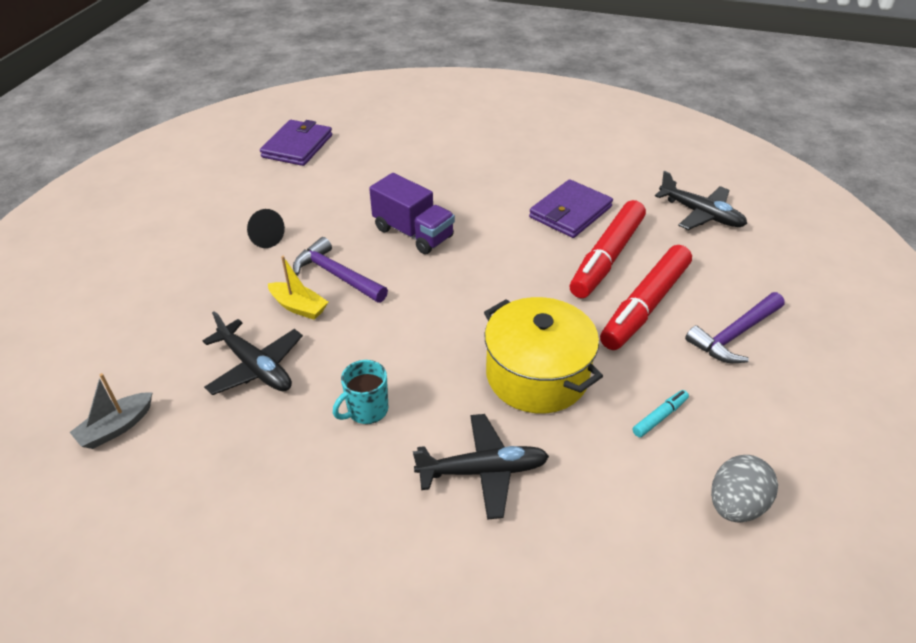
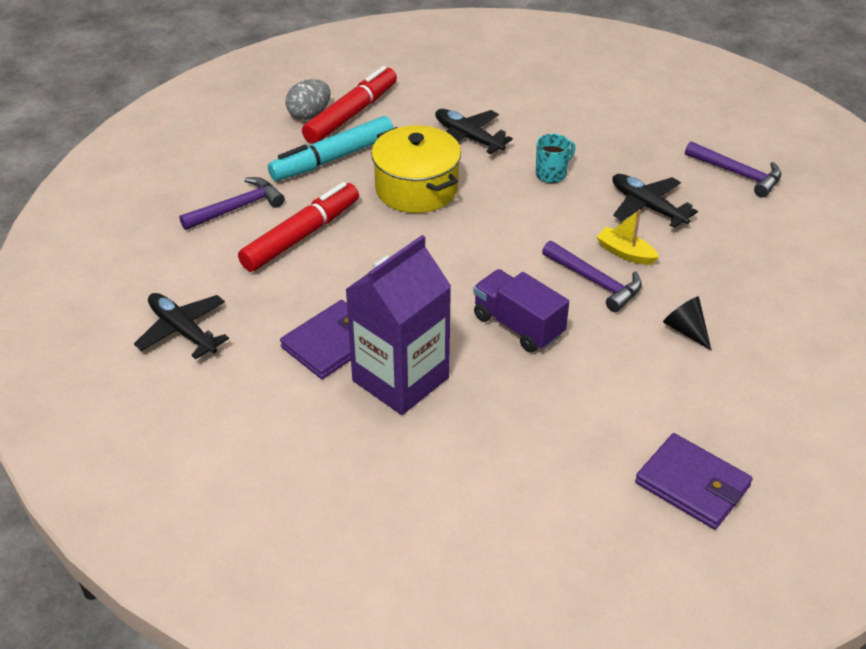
camera: 175 degrees left, 0 degrees up
(116, 427) = (737, 174): grey boat -> purple hammer
(297, 146) = (692, 484): purple wallet -> purple wallet turned 75 degrees counterclockwise
(483, 471) = (468, 138): black plane -> black plane turned 45 degrees clockwise
(506, 191) = (400, 379): none -> purple carton
(607, 257) = (315, 284): red marker -> red marker (351, 114)
(659, 417) = (333, 159): turquoise marker -> turquoise marker, size x2.44

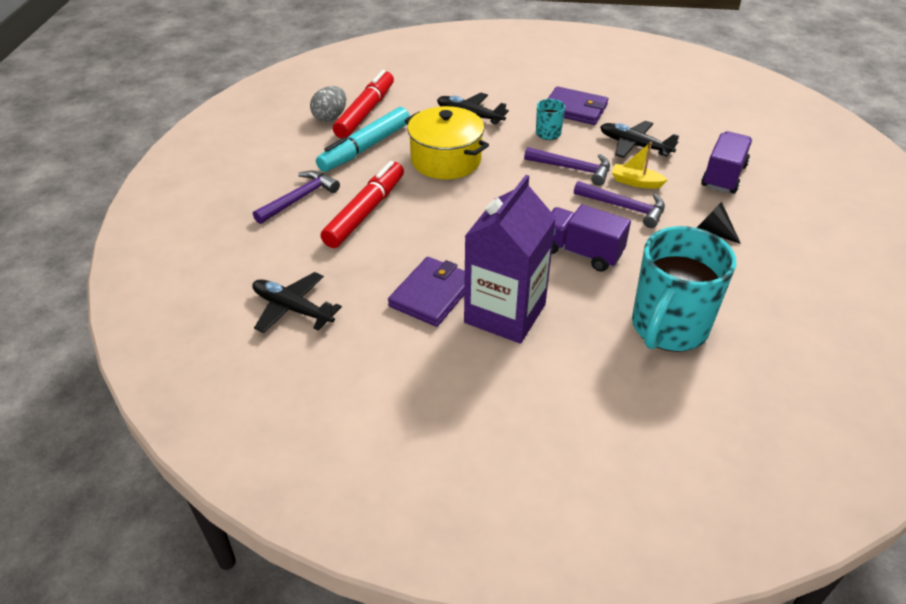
camera: 15 degrees left, 0 degrees up
(573, 430) = (668, 327): none -> turquoise mug
(692, 484) = (785, 352): purple wallet -> purple wallet (575, 109)
(736, 263) = (723, 176): none -> purple truck
(737, 174) = (688, 112): purple hammer -> purple hammer (572, 169)

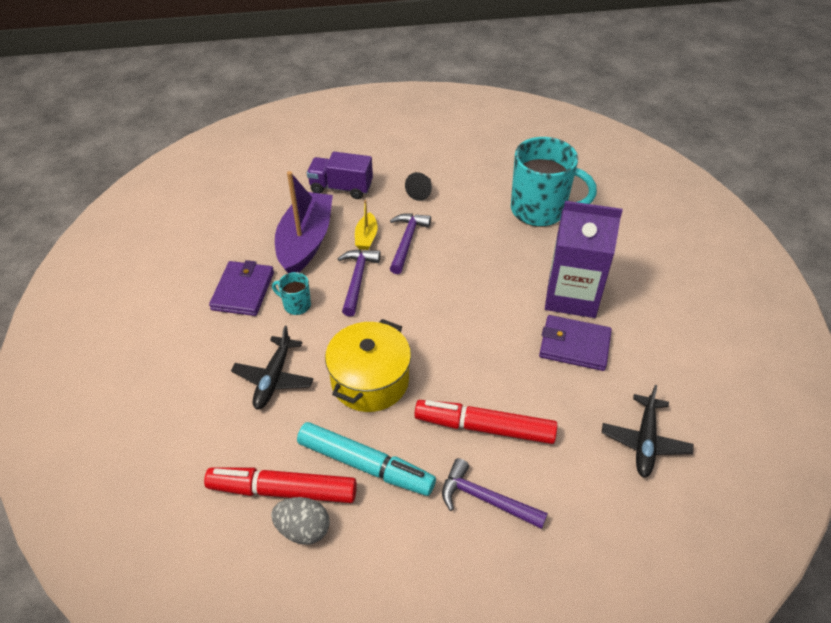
camera: 105 degrees left, 5 degrees up
(581, 252) = (478, 261): purple truck -> none
(634, 145) = (305, 242): black plane -> purple boat

